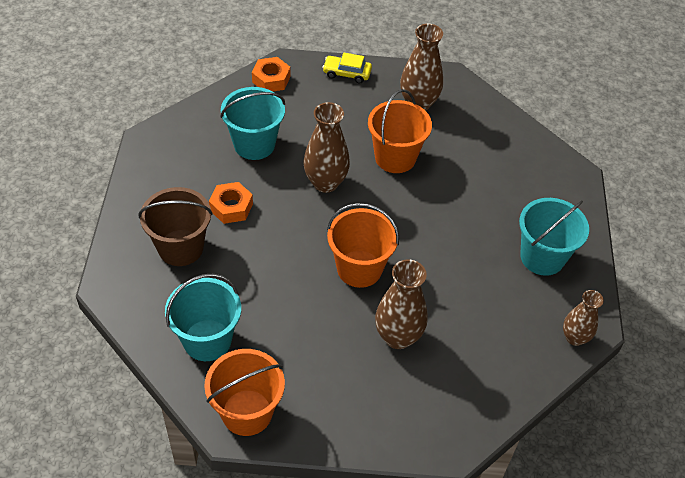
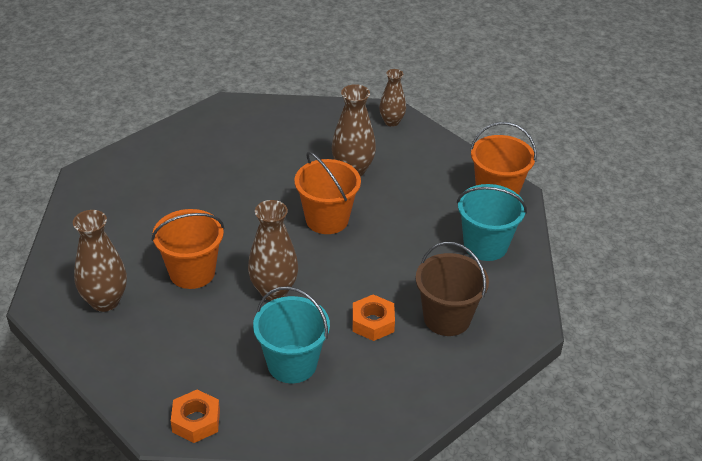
camera: 135 degrees left, 10 degrees down
(347, 73) = (119, 375): yellow car -> none
(542, 257) = (195, 149): turquoise bucket -> none
(574, 338) = (246, 107): brown vase -> brown vase (391, 122)

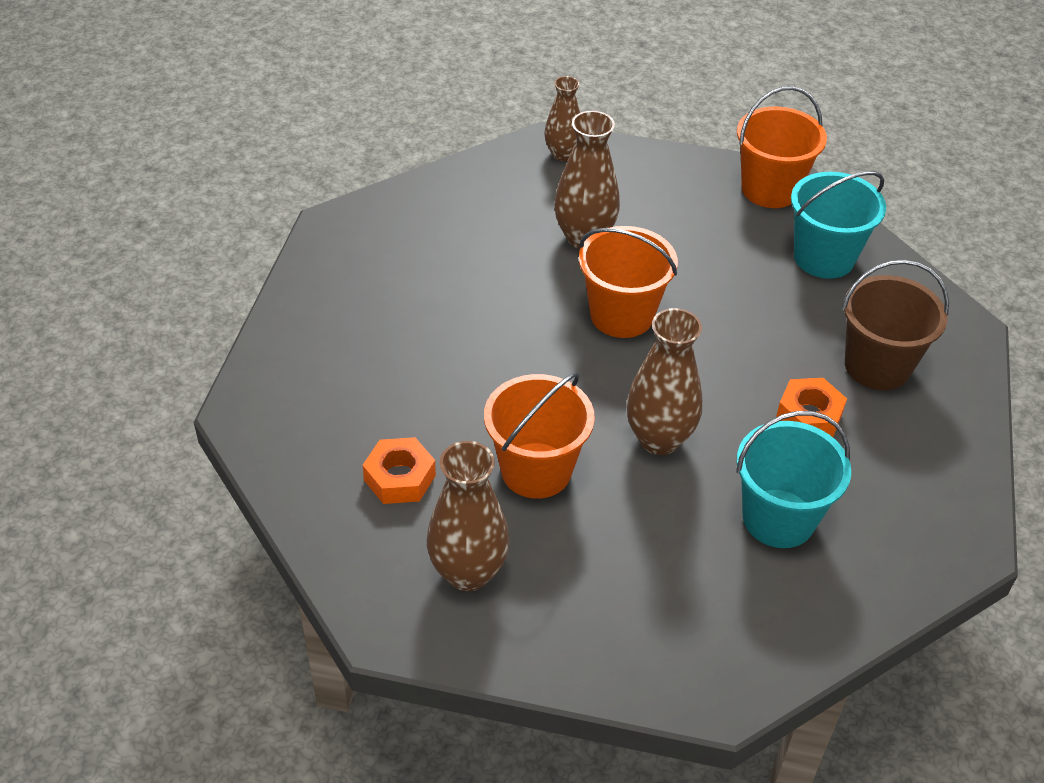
camera: 35 degrees left, 5 degrees up
(196, 421) = (751, 658): orange nut -> orange nut (399, 478)

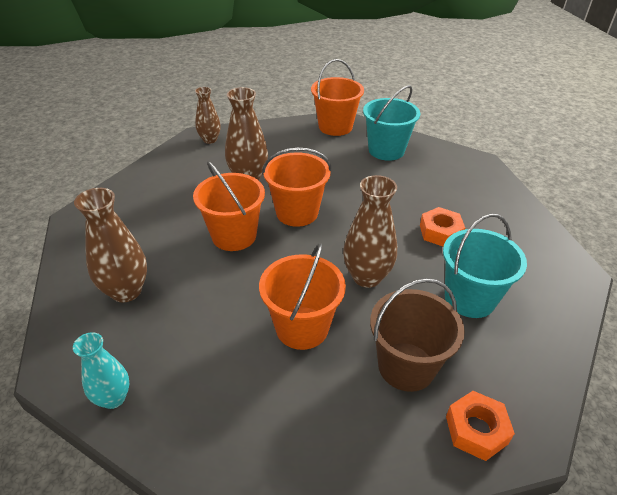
camera: 25 degrees left, 5 degrees down
(290, 465) = (113, 398): none -> turquoise vase
(399, 478) = (207, 372): orange nut -> orange nut (476, 430)
(468, 572) = (297, 425): brown vase -> brown vase (126, 291)
(518, 320) = (234, 236): none -> orange bucket
(877, 366) = (454, 194): brown bucket -> brown bucket (406, 366)

